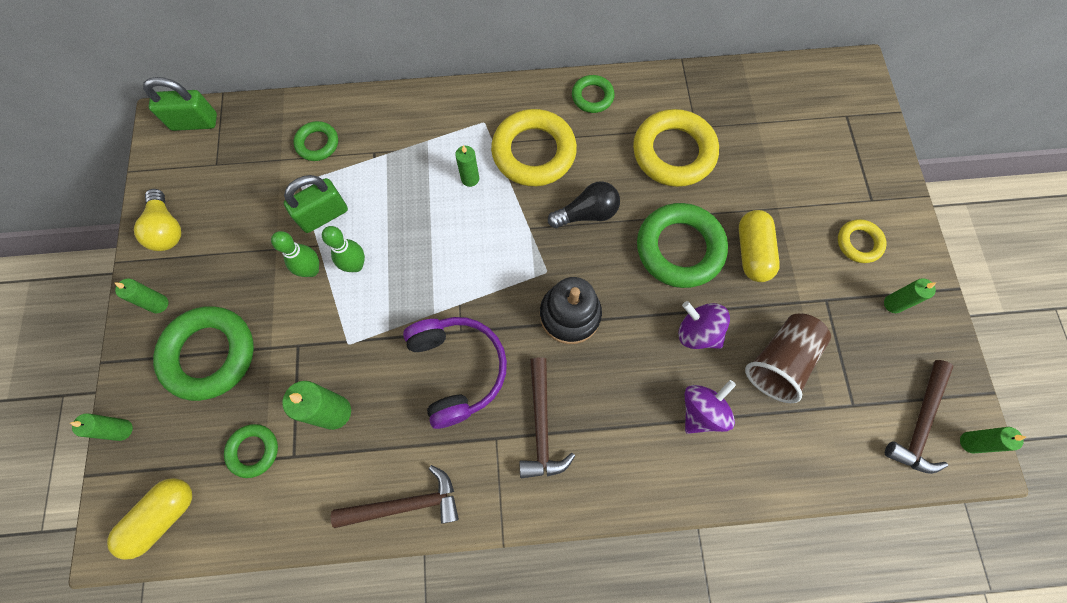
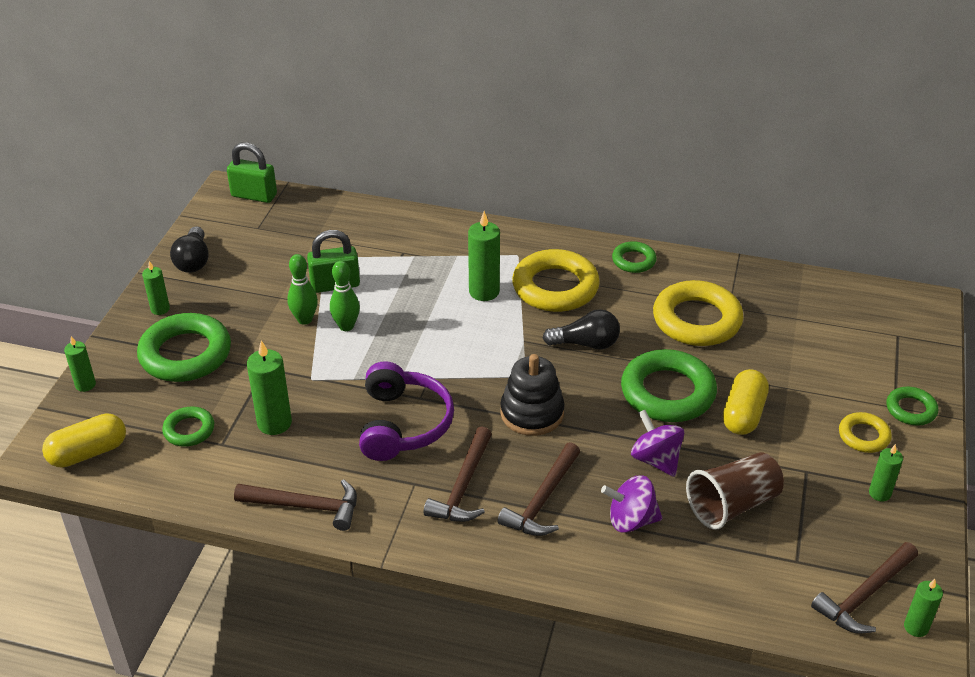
camera: 20 degrees right, 30 degrees down
(167, 229) = (193, 261): yellow light bulb -> black light bulb
(317, 143) = (355, 234): green ring -> green ring (911, 409)
(470, 179) = (484, 291): green candle -> green candle, size x1.64
(617, 416) = (542, 500): none -> brown hammer
(702, 411) = (631, 520): purple spinning top -> purple spinning top turned 150 degrees counterclockwise

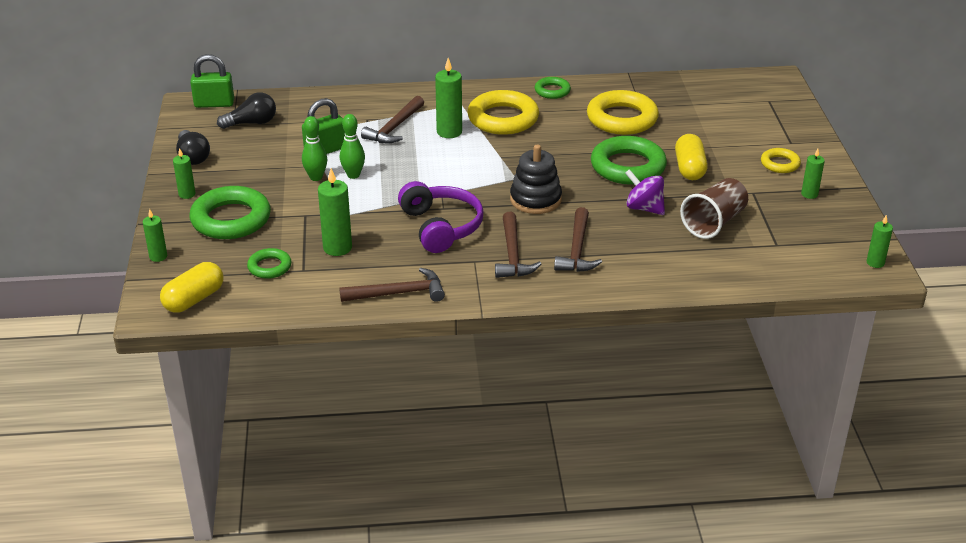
camera: 20 degrees left, 5 degrees down
(586, 343) = (549, 149): black light bulb -> black light bulb (251, 123)
(631, 520) = (648, 247): purple spinning top -> none
(864, 595) = (832, 253): brown hammer -> brown hammer (394, 128)
(911, 409) = (802, 142): green ring -> none

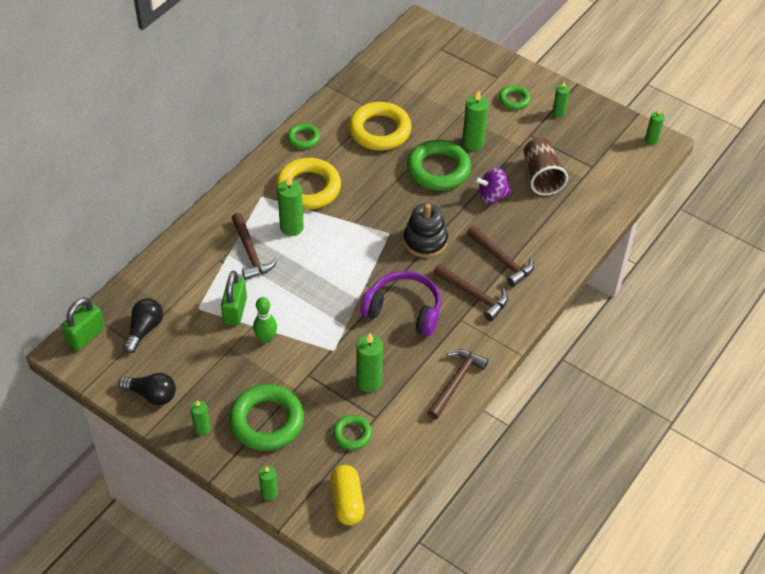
camera: 50 degrees left, 15 degrees up
(353, 175) = (287, 315): green bowling pin -> none
(689, 168) = (473, 143): yellow capsule -> green candle
(780, 164) = (514, 100): yellow ring -> green ring

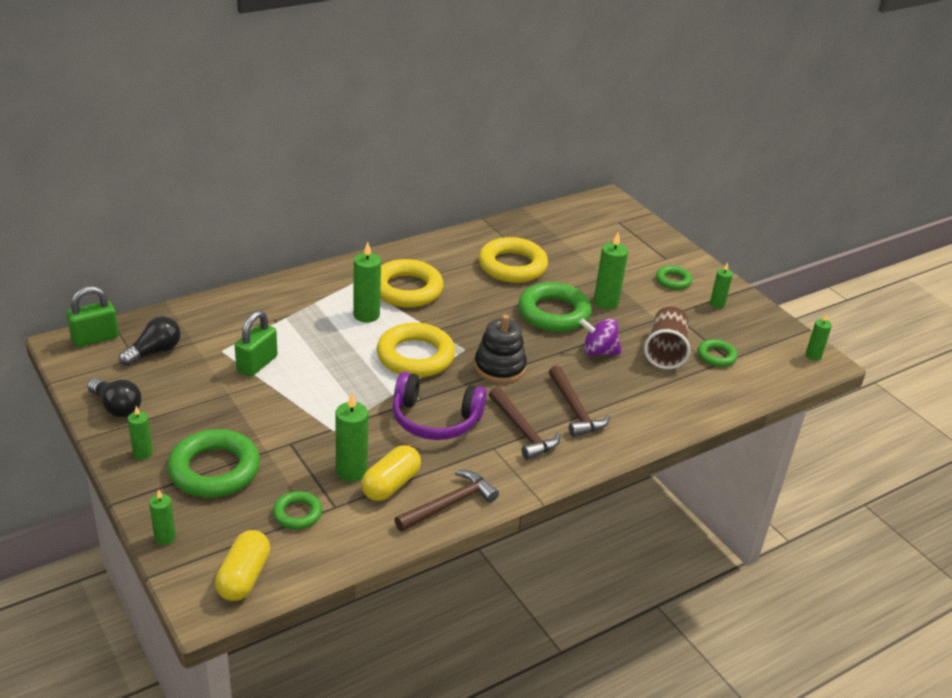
camera: 20 degrees right, 15 degrees down
(250, 253) = (309, 323): brown hammer -> none
(266, 338) = (270, 397): green bowling pin -> none
(303, 138) = (430, 251): green ring -> green ring (716, 356)
(354, 255) = (415, 356): none -> yellow ring
(404, 310) = (435, 419): purple headphones -> purple headphones turned 150 degrees clockwise
(404, 382) = (391, 484): none -> yellow capsule

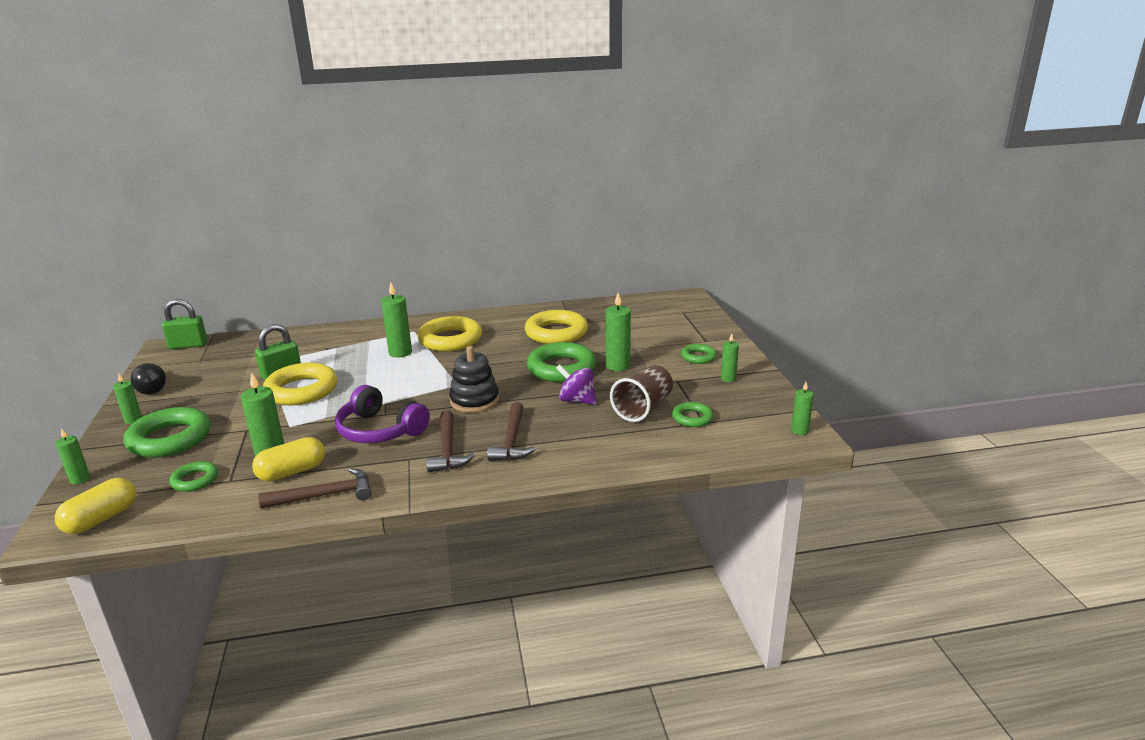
camera: 25 degrees right, 10 degrees down
(154, 351) = (218, 358): black light bulb -> none
(415, 356) = (410, 384): yellow ring -> yellow ring (302, 390)

